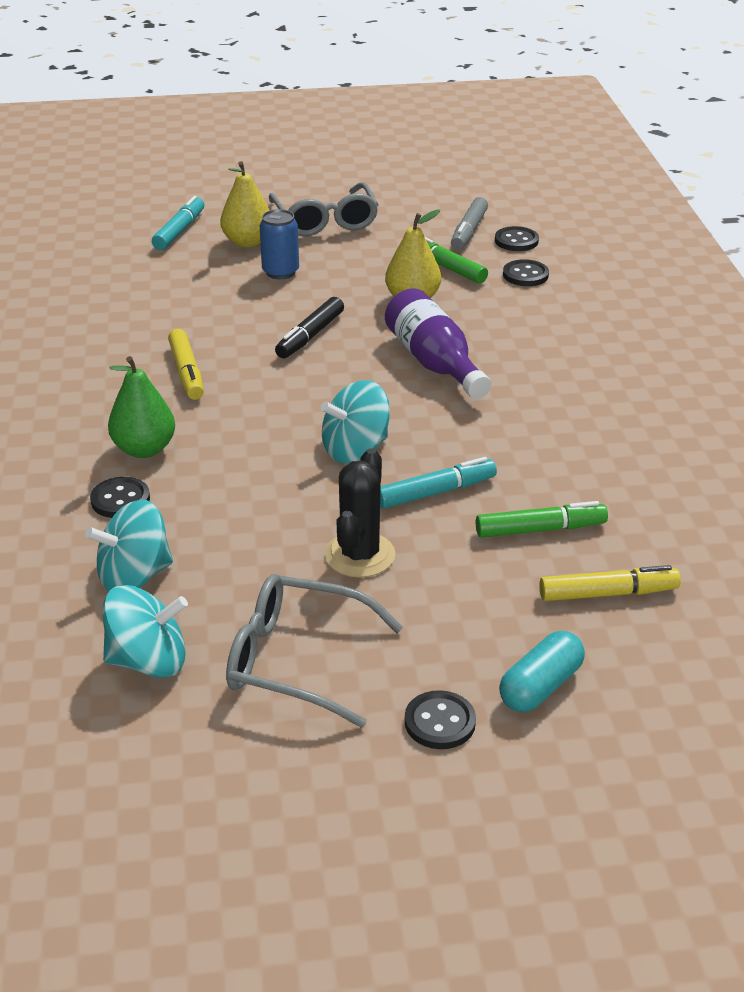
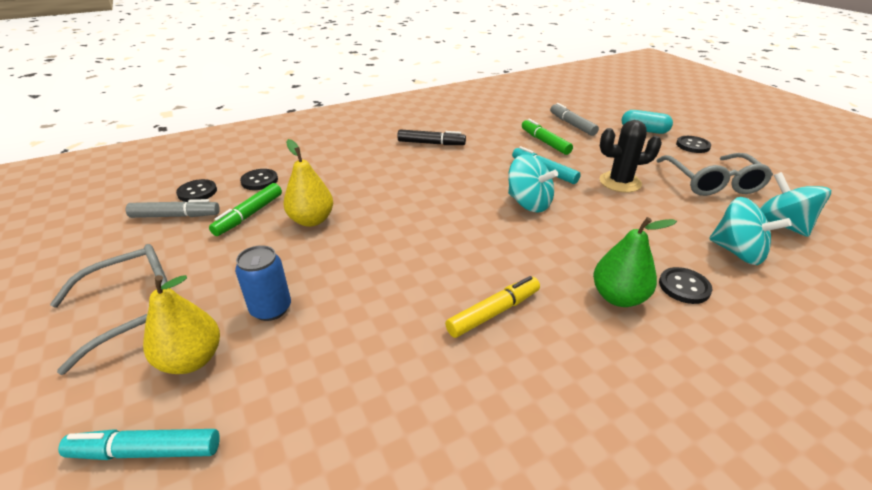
camera: 110 degrees left, 0 degrees up
(310, 336) = (393, 257): black marker -> black marker (431, 143)
(434, 363) = (404, 195): purple bottle -> none
(608, 593) = (572, 124): yellow marker -> grey marker

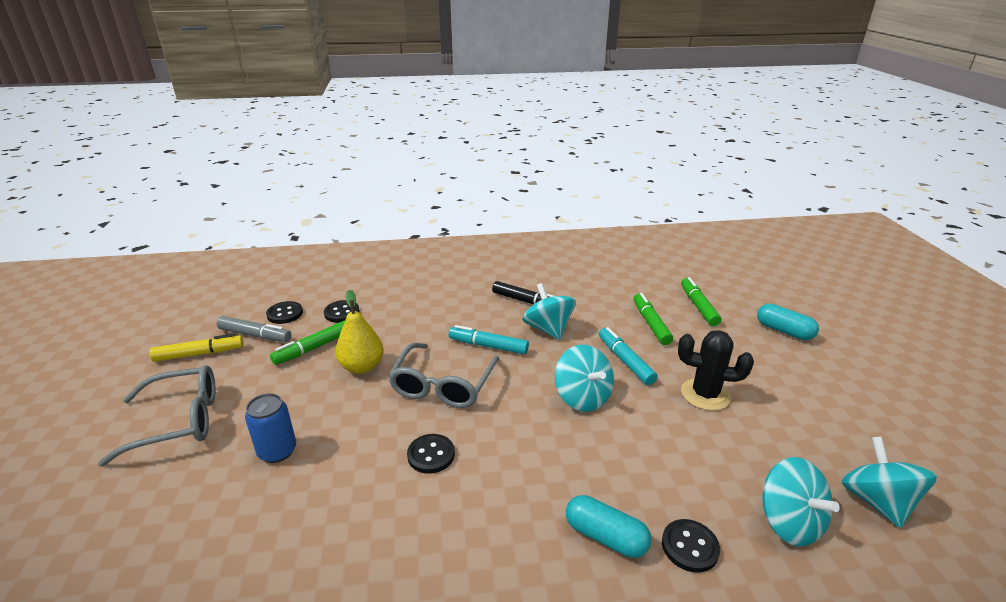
camera: 20 degrees right, 5 degrees down
(146, 451) = (120, 554): turquoise marker -> turquoise marker (488, 346)
(192, 360) = (193, 482): yellow pear -> none
(465, 160) = (548, 329): none -> turquoise spinning top
(494, 312) = (466, 515): yellow marker -> yellow marker (199, 354)
(572, 124) = (698, 306): grey marker -> green marker
(618, 297) = (605, 537): green pear -> turquoise capsule
(692, 145) = (834, 364): black button -> black button (431, 455)
(712, 182) = (823, 421): grey glasses -> grey glasses (443, 385)

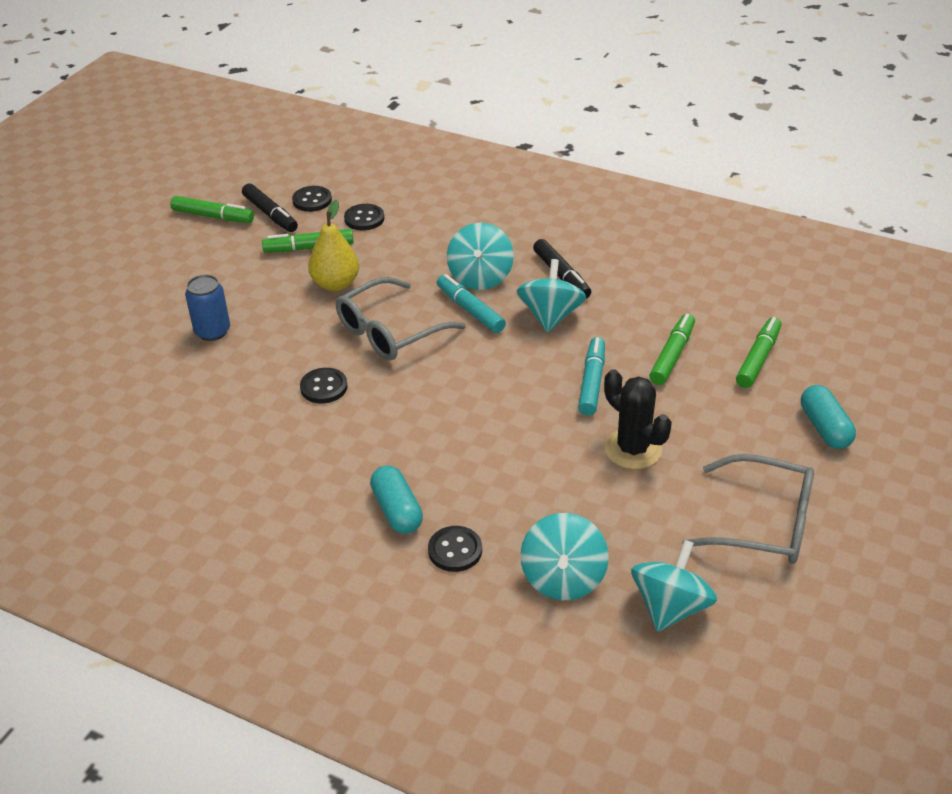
camera: 35 degrees right, 10 degrees up
(178, 421) = (159, 274): grey glasses -> grey glasses (762, 523)
(199, 354) = (213, 216): yellow marker -> green marker
(255, 335) = (270, 214): grey marker -> black marker
(582, 397) = (506, 398): turquoise spinning top -> turquoise spinning top (480, 277)

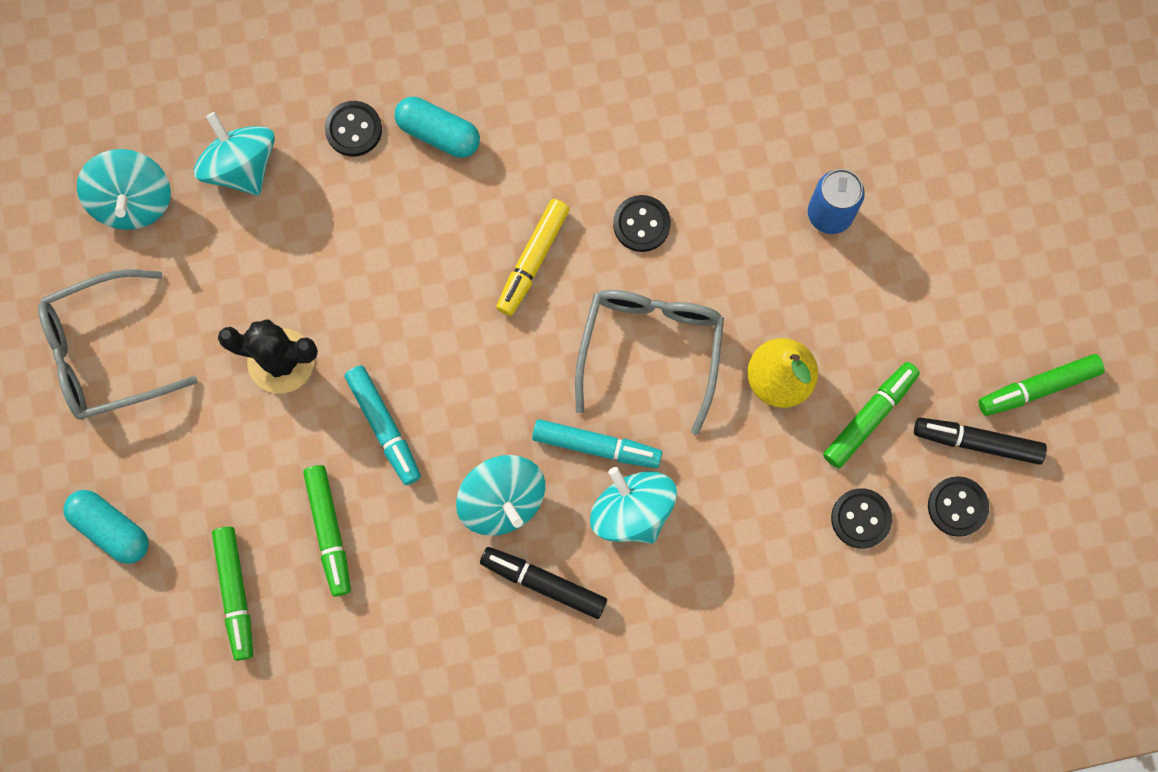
camera: 140 degrees right, 35 degrees up
(411, 408) = (532, 260): none -> yellow marker

